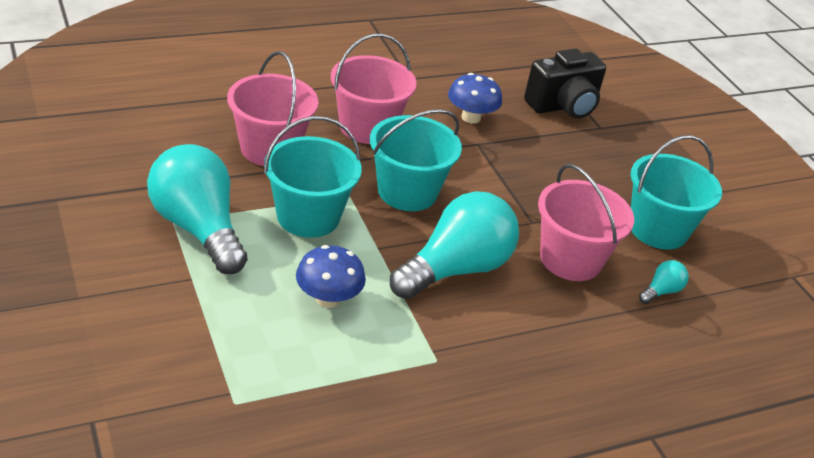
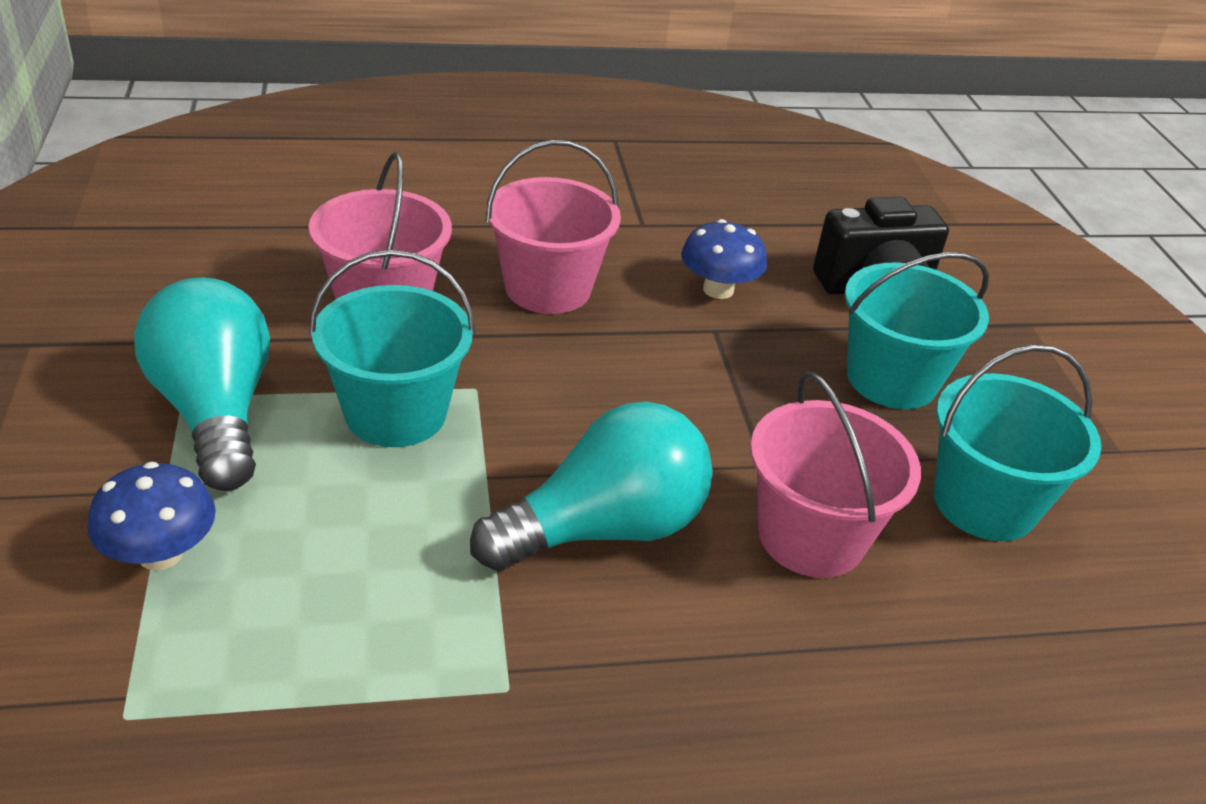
camera: 15 degrees right, 0 degrees up
(328, 299) = (367, 552): blue mushroom -> blue mushroom (160, 554)
(407, 192) = (571, 392): turquoise bucket -> turquoise bucket (891, 379)
(661, 291) = (962, 615): turquoise light bulb -> none

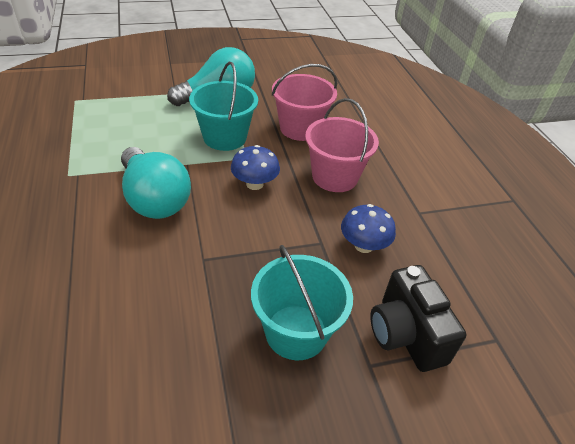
camera: 85 degrees right, 5 degrees up
(160, 554) = (143, 96): blue mushroom -> blue mushroom (254, 184)
(811, 536) = (147, 275): pink bucket -> none
(984, 503) = (175, 370): turquoise bucket -> none

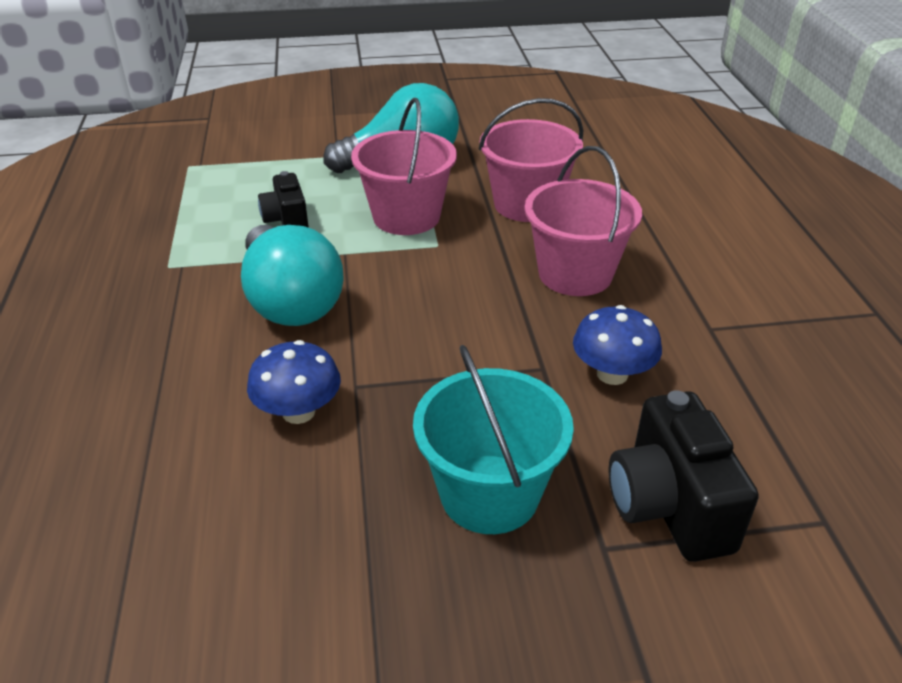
camera: 10 degrees right, 5 degrees down
(146, 140) = (287, 220): none -> black camera
(224, 137) = (406, 217): turquoise bucket -> pink bucket
(254, 184) = (446, 282): blue mushroom -> blue mushroom (298, 412)

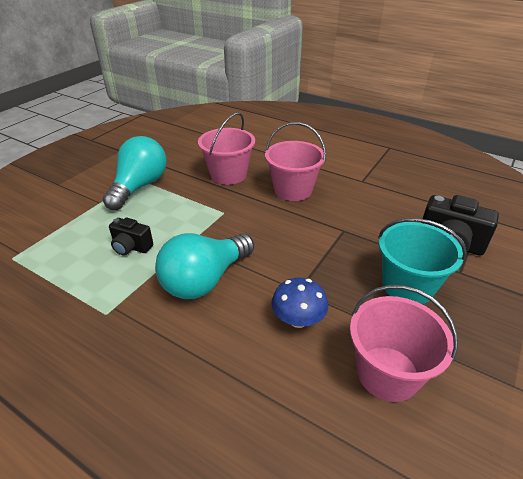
camera: 50 degrees left, 0 degrees up
(290, 301) = (205, 280): turquoise light bulb -> turquoise light bulb turned 120 degrees clockwise
(406, 217) = (188, 209): pink bucket -> pink bucket (387, 373)
(612, 374) = (365, 216): blue mushroom -> none

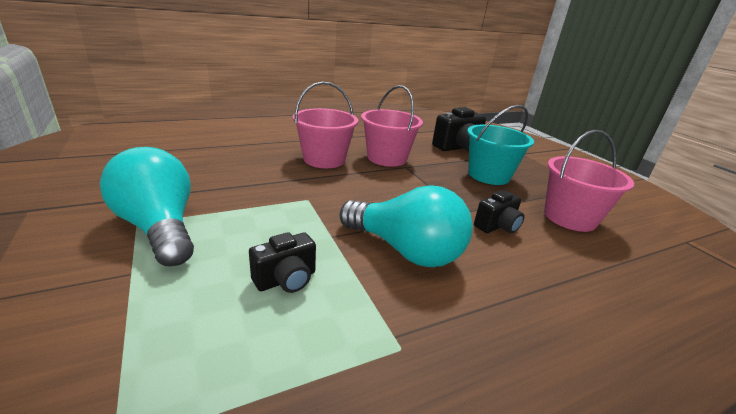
camera: 60 degrees left, 10 degrees down
(205, 280) = (405, 250): turquoise light bulb -> turquoise light bulb turned 45 degrees counterclockwise
(228, 174) = (246, 172): pink bucket -> pink bucket (387, 158)
(298, 319) = (497, 226): blue mushroom -> black camera

